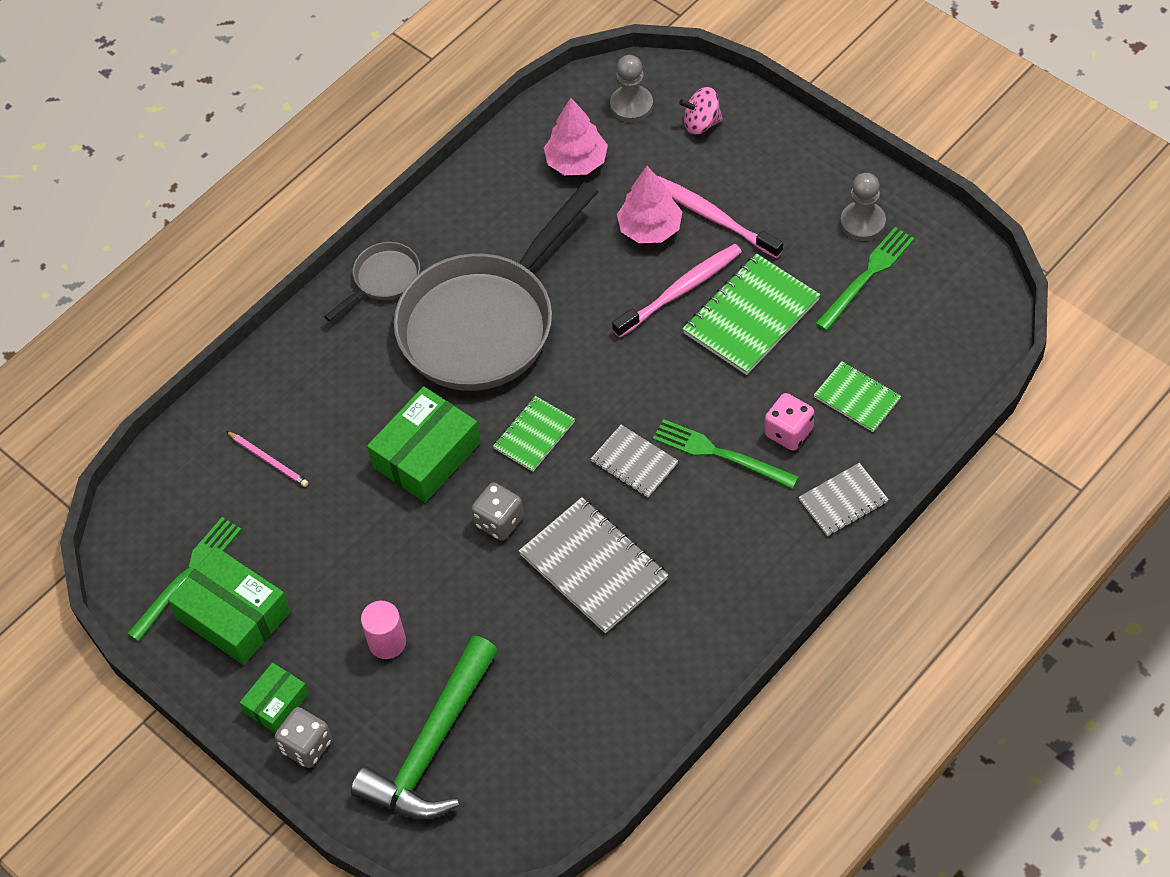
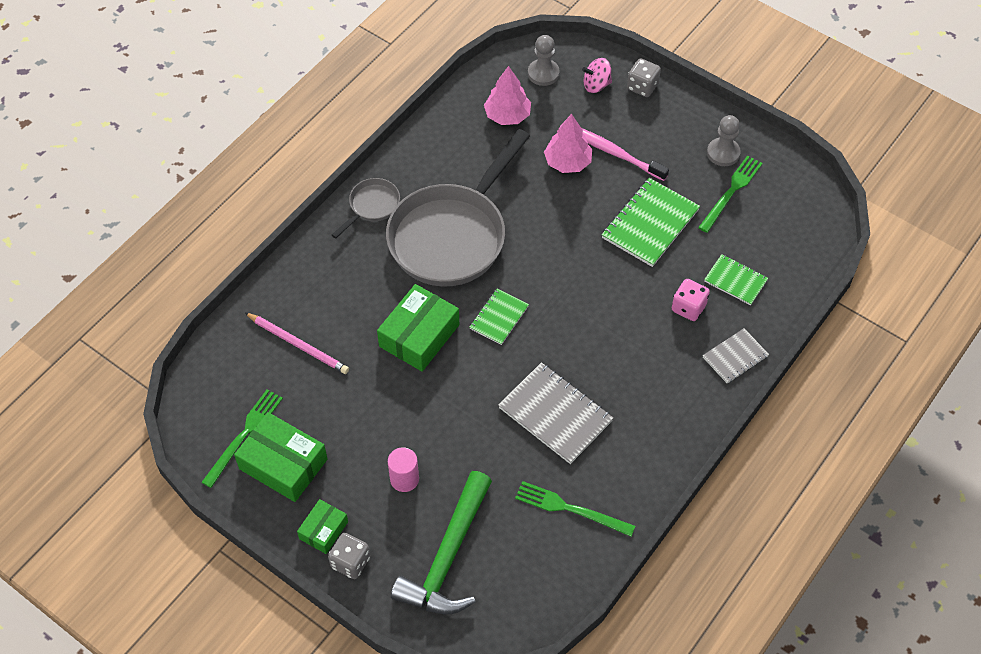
camera: 10 degrees left, 0 degrees up
(268, 460) = (298, 345): pink pencil -> pink pencil, size x1.55
(499, 521) = (480, 383): grey dice -> grey dice (642, 87)
(634, 462) = (576, 335): grey notebook -> none
(681, 290) = (596, 206): pink toothbrush -> none
(720, 454) = (639, 326): green fork -> green fork (570, 509)

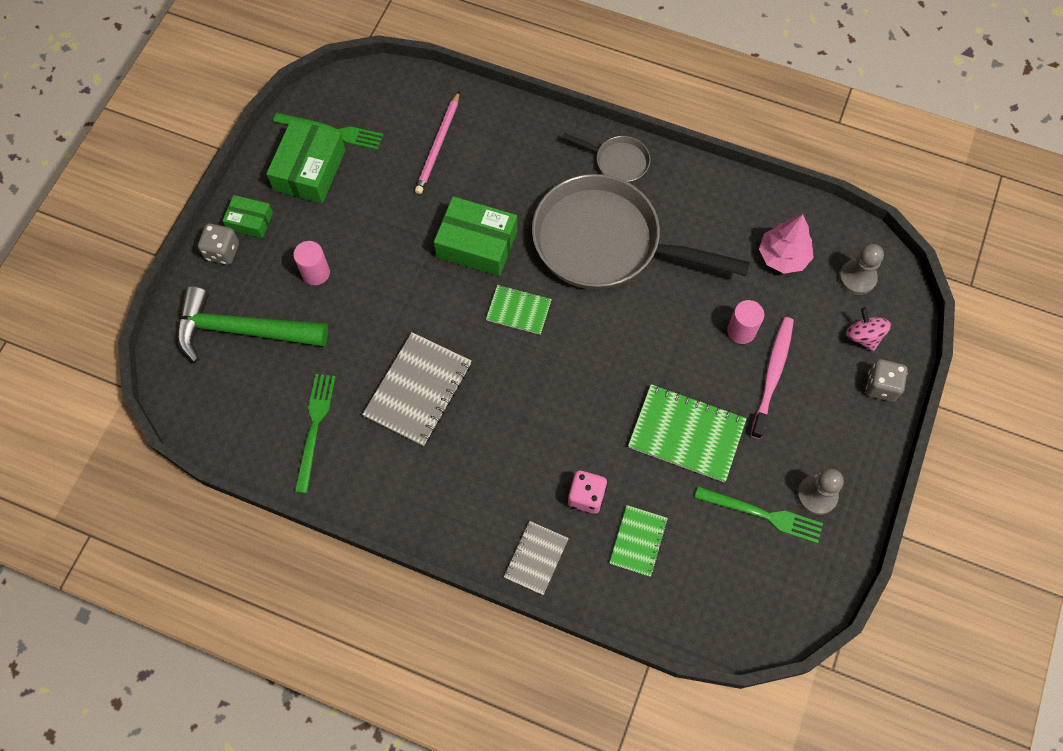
camera: 75 degrees right, 10 degrees up
(567, 162) = (741, 331): pink tree -> pink cylinder
(735, 357) = (536, 558): grey notebook -> grey notebook turned 75 degrees clockwise

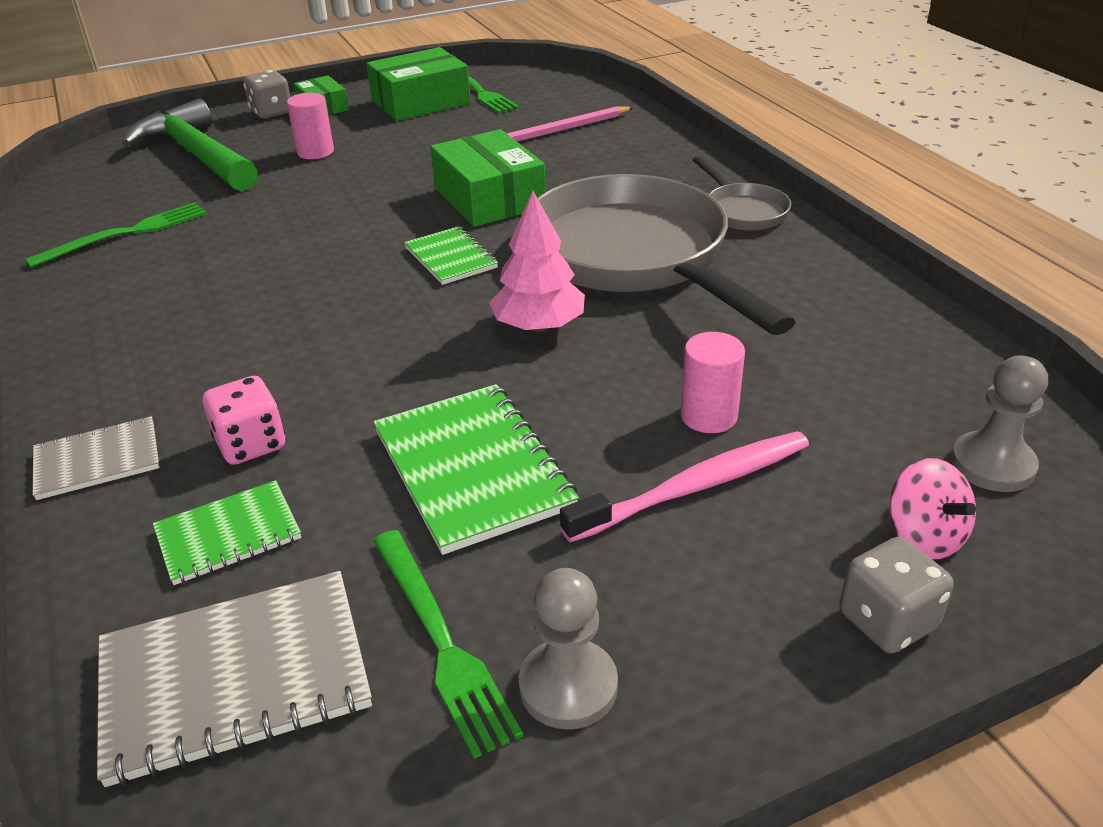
camera: 45 degrees right, 30 degrees down
(418, 390) = (254, 259): grey notebook -> grey notebook (235, 677)
(783, 256) = (879, 380): pink tree -> pink tree (539, 326)
(863, 336) = (924, 536): pink spinning top -> pink spinning top turned 135 degrees clockwise

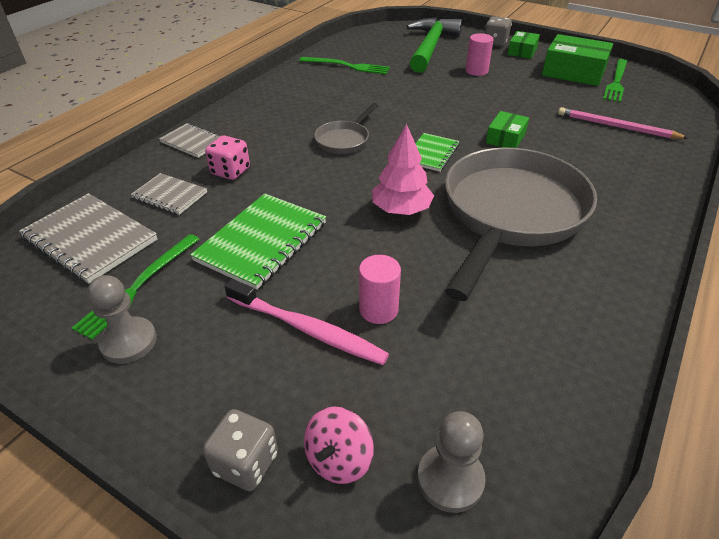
camera: 55 degrees right, 5 degrees up
(228, 534) = (170, 195): green notebook -> grey notebook
(489, 198) = (505, 138): green box -> green box, size x0.57
(743, 211) = (628, 237): grey pan -> grey pan (344, 140)

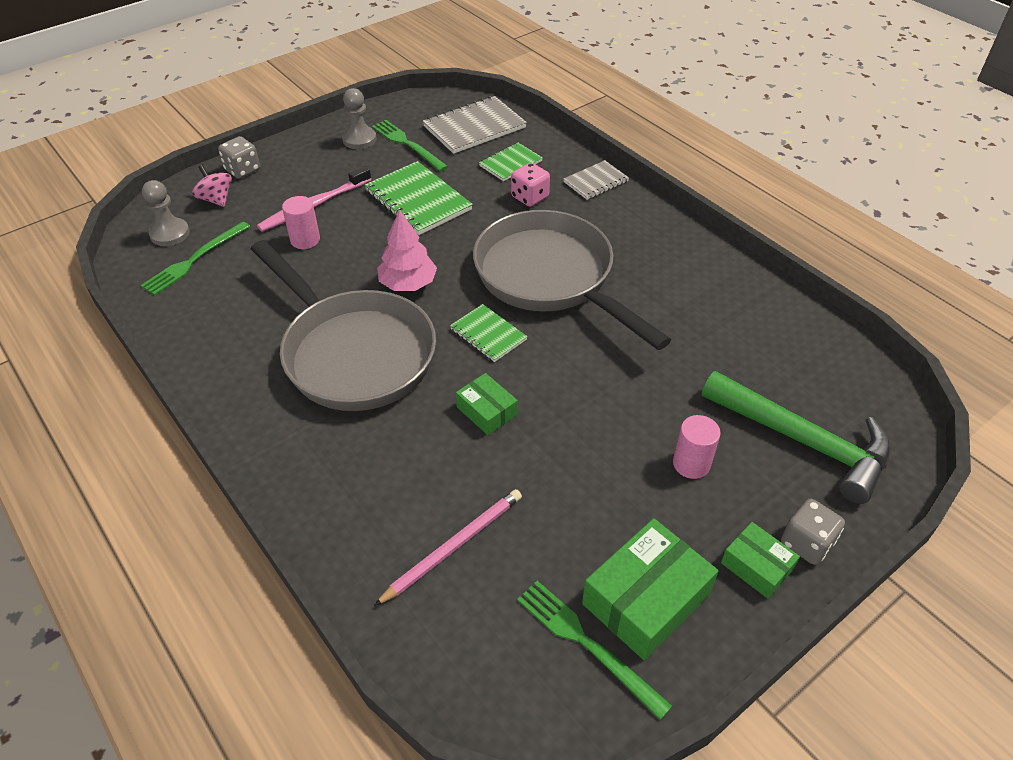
camera: 110 degrees right, 5 degrees up
(170, 195) = (510, 163): grey notebook -> green notebook
(344, 140) = (550, 277): grey pan -> grey pan, size x2.28
(347, 66) = (749, 326): green fork -> green fork (194, 260)

